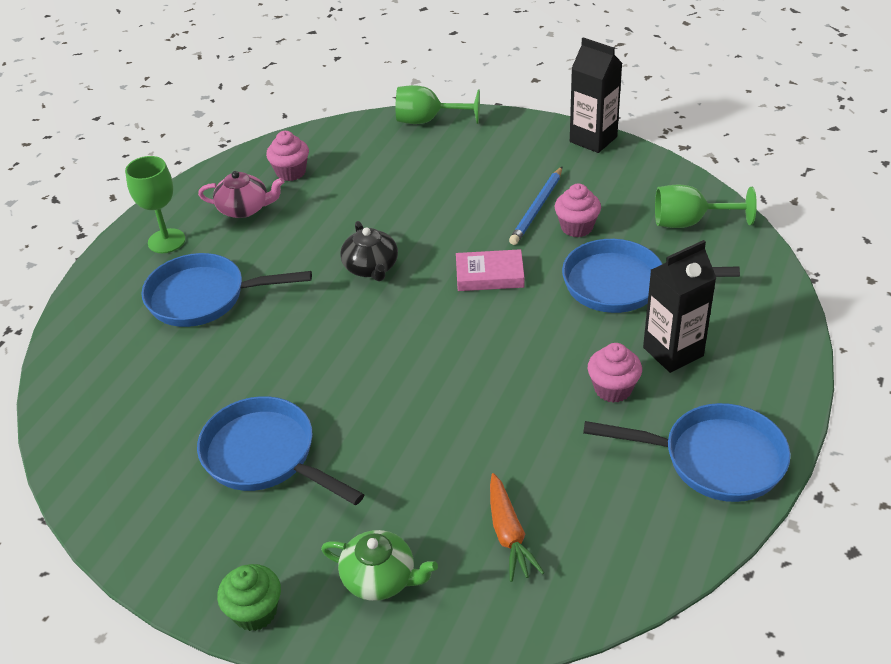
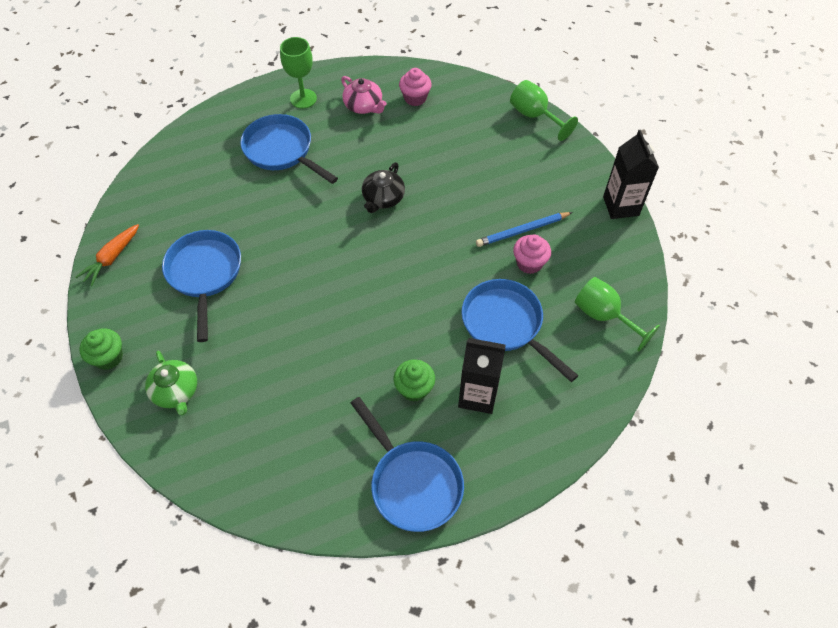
camera: 40 degrees right, 15 degrees up
(489, 275) = (439, 256): pink book -> none
(509, 534) = (258, 425): orange carrot -> orange carrot (112, 258)
(613, 389) = (414, 388): pink cupcake -> green cupcake

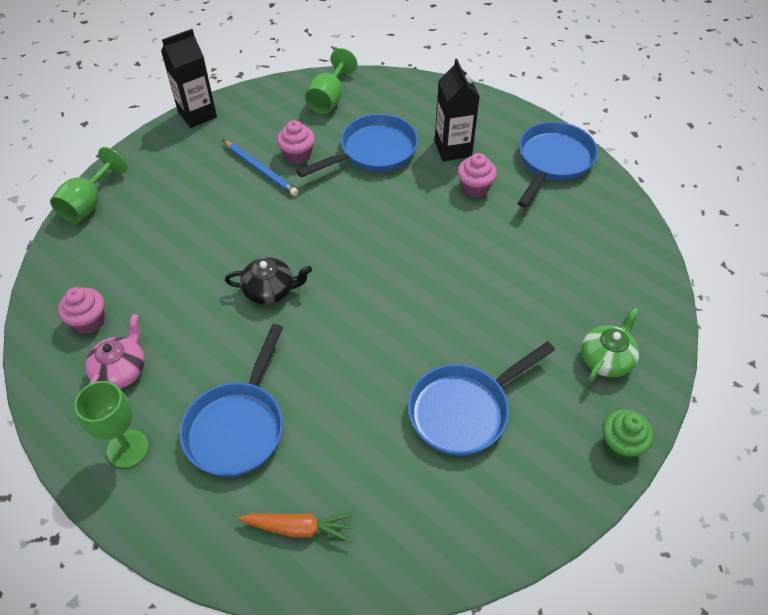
camera: 115 degrees left, 5 degrees down
(112, 258) = (505, 531): orange carrot -> orange carrot (299, 528)
(414, 388) = (474, 188): green cupcake -> pink cupcake
(506, 324) = (373, 152): blue pan -> blue pan turned 150 degrees counterclockwise

